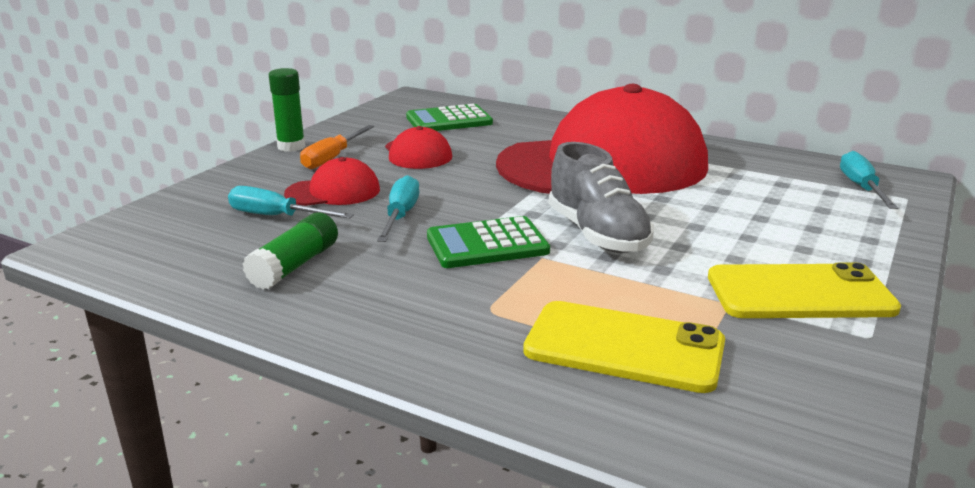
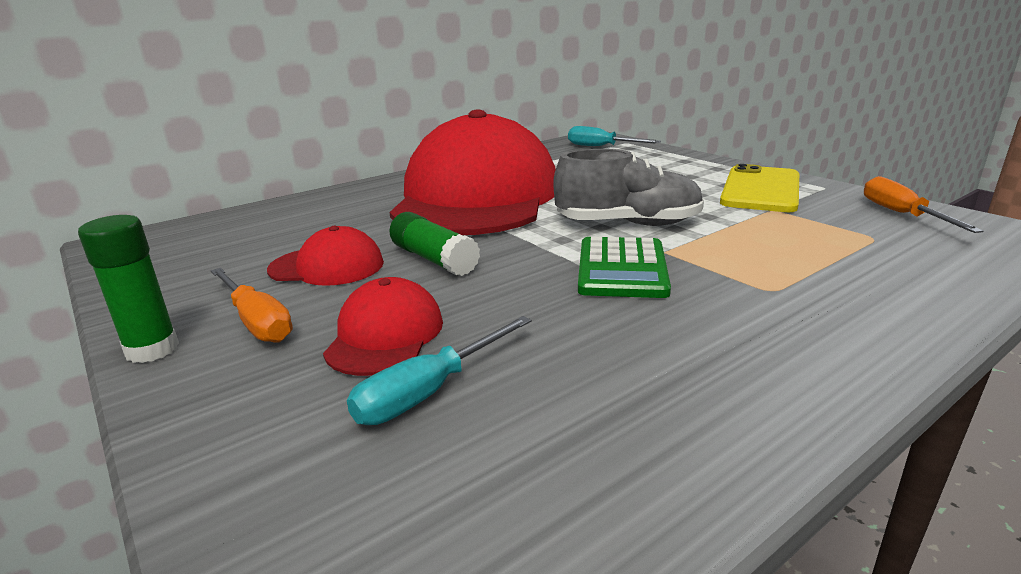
camera: 65 degrees left, 0 degrees up
(295, 265) = (618, 393): green glue stick -> green glue stick (434, 259)
(400, 216) = (510, 301): turquoise screwdriver -> none
(449, 120) = (247, 236): green calculator -> none
(624, 347) = (846, 251): yellow phone -> none
(805, 390) = (901, 214): none -> orange screwdriver

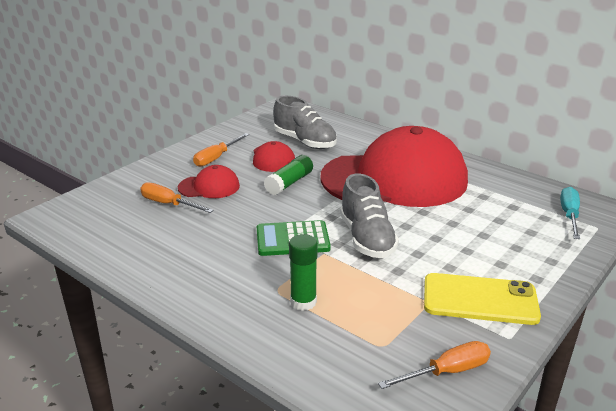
camera: 75 degrees right, 5 degrees up
(152, 349) = (193, 145): green glue stick -> green glue stick (303, 302)
(295, 238) = (305, 142): none -> grey shoe
(429, 392) = (168, 204): turquoise screwdriver -> orange screwdriver

